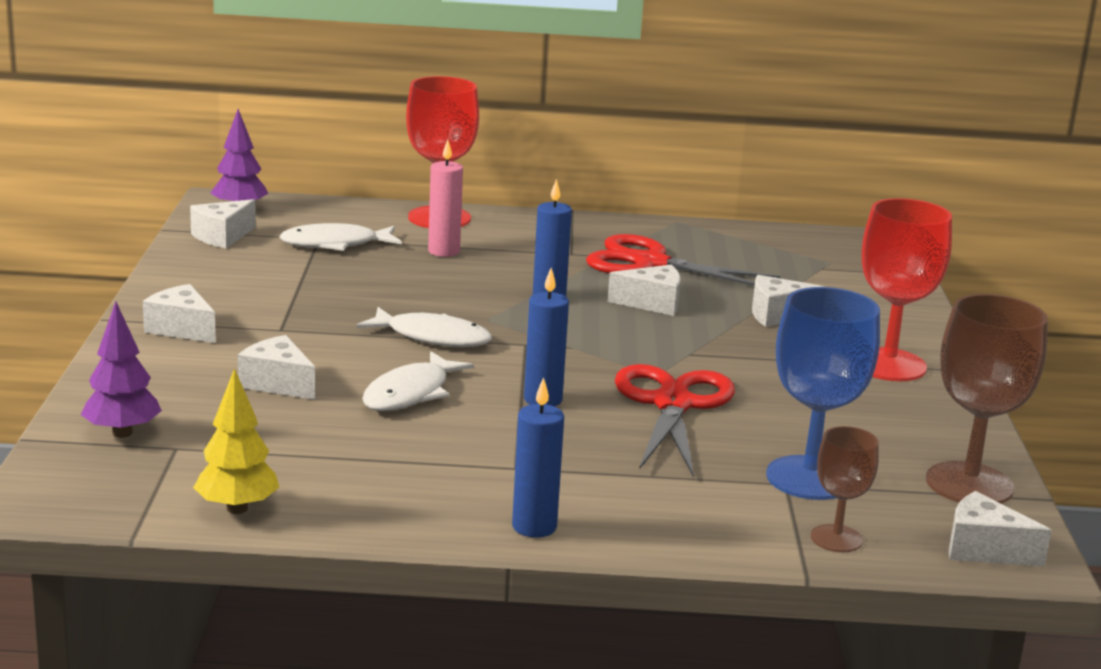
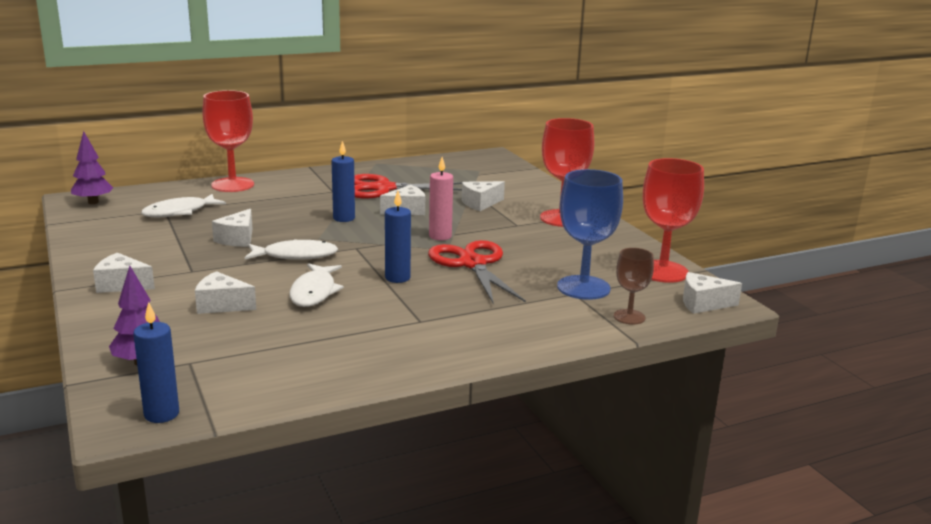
camera: 25 degrees left, 0 degrees up
(222, 236) = (96, 221): white cheese -> white cheese (237, 239)
(237, 508) = (269, 391): yellow tree -> none
(444, 251) = (254, 204): pink candle -> pink candle (440, 236)
(534, 527) = (464, 353): blue candle -> blue candle (161, 414)
(969, 484) = (662, 271): brown goblet -> red goblet

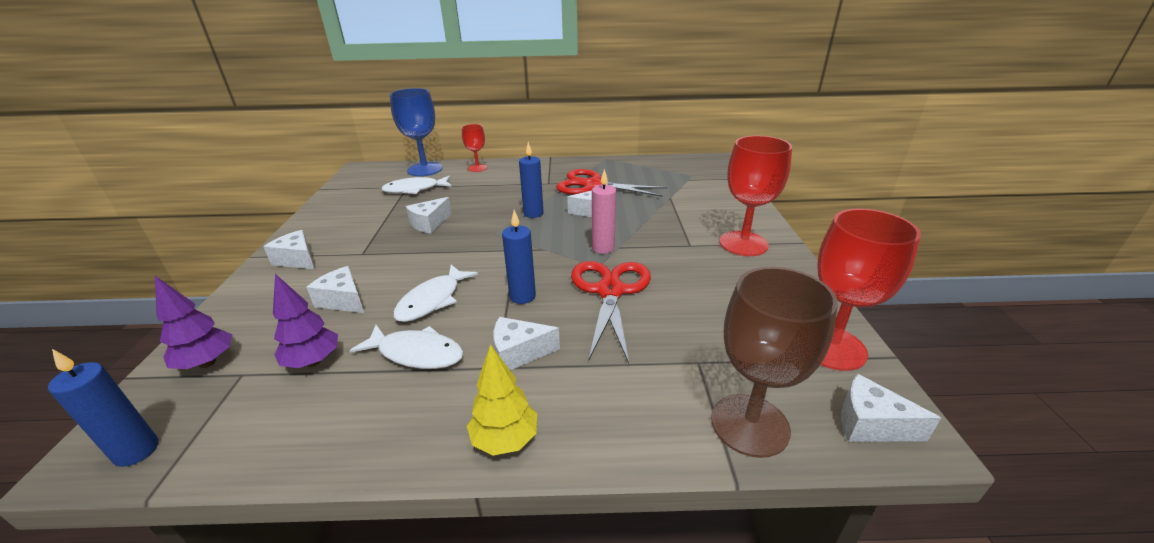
camera: 25 degrees right, 10 degrees up
(93, 202) = (368, 173): purple tree -> purple tree (313, 361)
(232, 185) = (477, 168): red goblet -> red goblet, size x0.56
(295, 255) = (457, 250): white fish -> white fish (416, 353)
(466, 353) = (505, 439): none -> yellow tree
(480, 203) = (669, 213): white cheese -> white cheese (519, 353)
(583, 288) = (714, 354): blue goblet -> blue goblet (425, 169)
(629, 317) = (749, 424): brown goblet -> brown goblet, size x1.79

